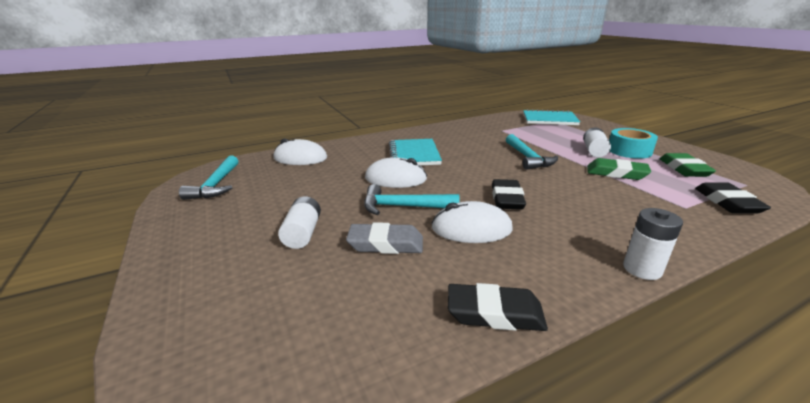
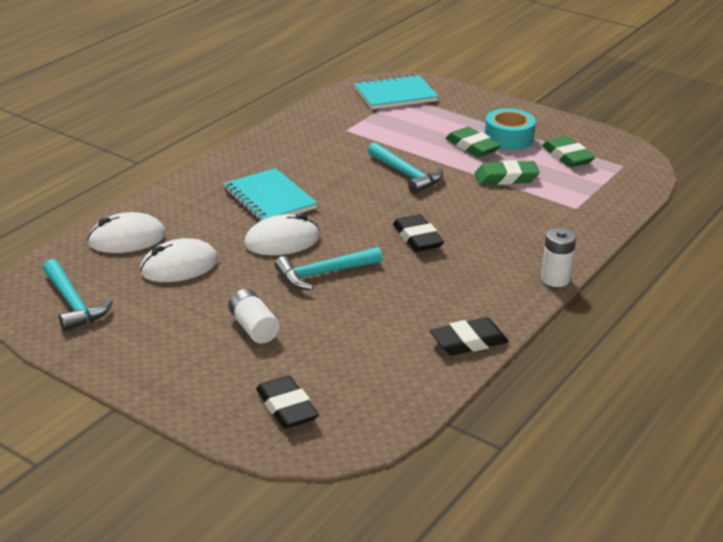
camera: 30 degrees left, 5 degrees up
(385, 244) = (343, 315): grey eraser -> none
(471, 228) = (406, 280): white mouse -> white mouse (179, 266)
(594, 151) = (472, 147): white battery -> green eraser
(727, 202) = (608, 193): black eraser -> black eraser (286, 408)

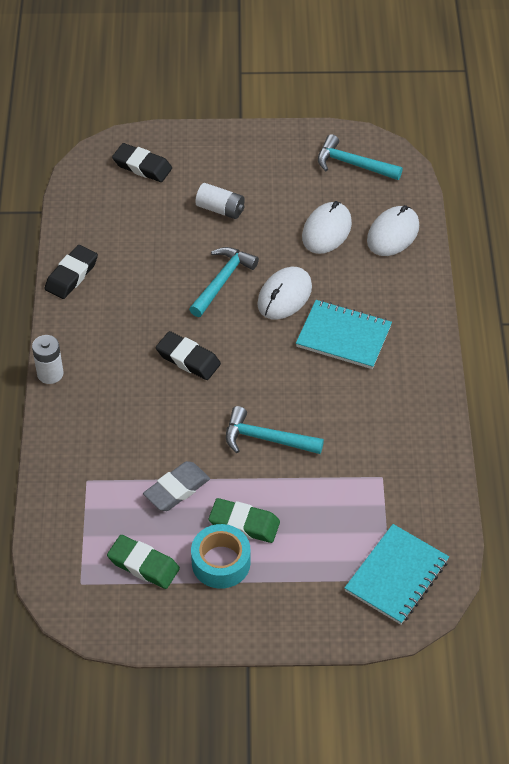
camera: 145 degrees right, 20 degrees up
(506, 178) = (177, 489): green eraser -> grey eraser

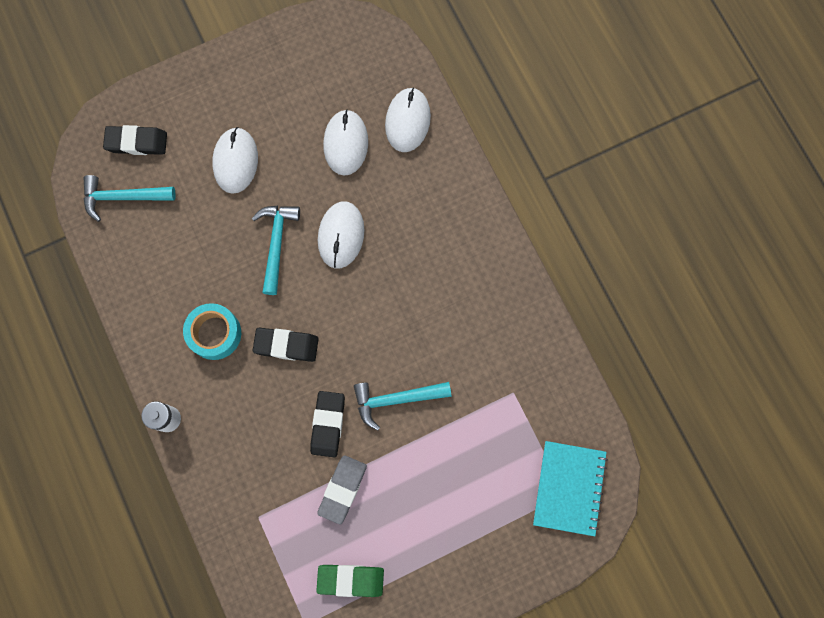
camera: 25 degrees left, 25 degrees up
(71, 275) = (132, 300): black eraser -> black eraser (328, 424)
(220, 209) = (235, 161): white battery -> white mouse
(221, 562) = (416, 545): turquoise tape -> turquoise tape (215, 333)
(244, 524) = (417, 497): green eraser -> none
(343, 336) = (414, 257): turquoise notebook -> none
(352, 164) = (335, 54): turquoise hammer -> turquoise hammer (123, 197)

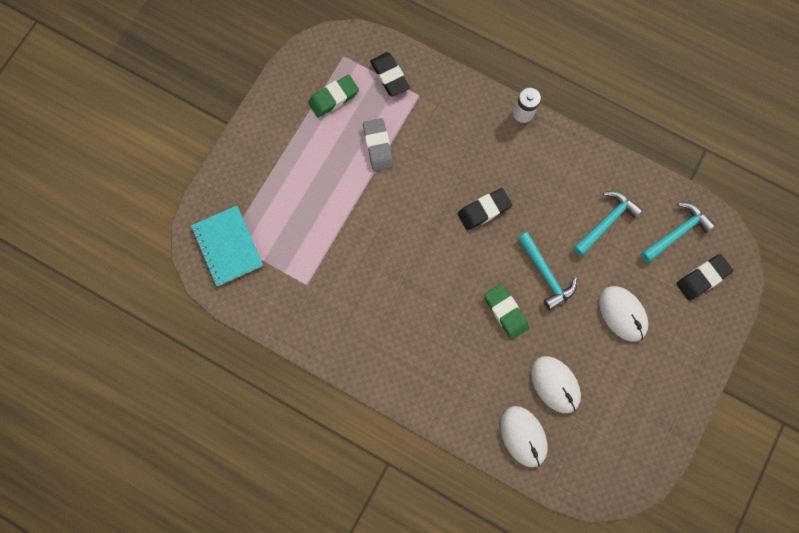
camera: 145 degrees right, 0 degrees up
(215, 333) = (537, 185): turquoise tape -> none
(328, 424) = (417, 179): black eraser -> black eraser (389, 76)
(341, 235) = (505, 312): white mouse -> green eraser
(395, 399) = (384, 225): turquoise hammer -> turquoise hammer (606, 221)

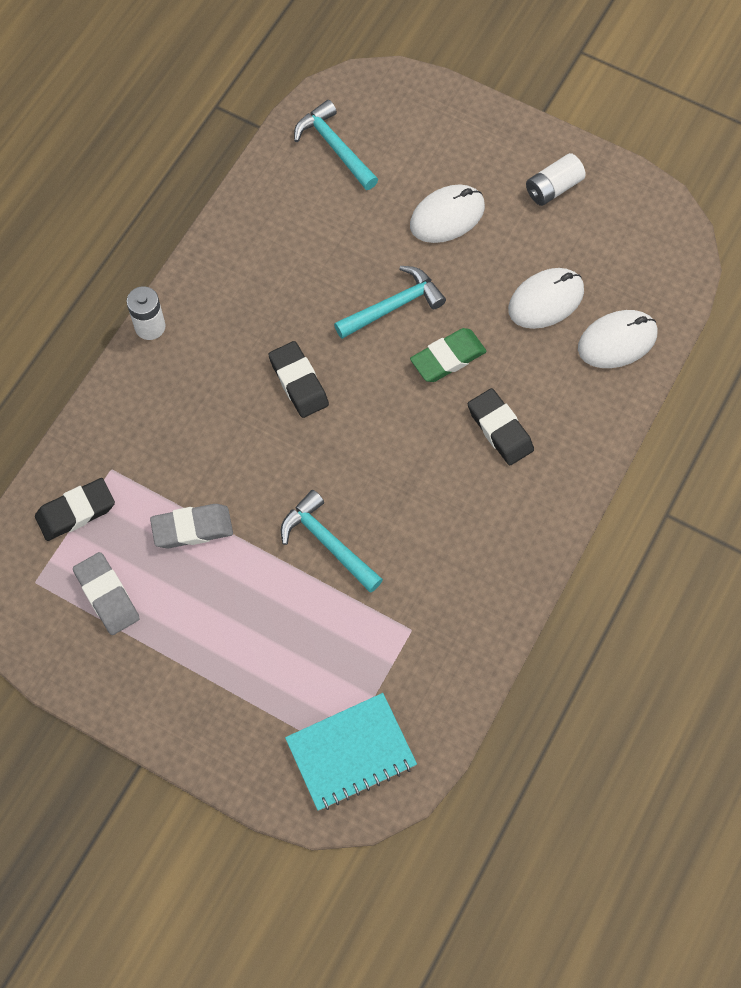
camera: 90 degrees left, 10 degrees down
(333, 98) = (107, 595): green eraser -> grey eraser
(606, 221) = (318, 228): turquoise hammer -> turquoise hammer (327, 542)
(653, 394) = (553, 188): none -> white battery
(702, 278) = (397, 122): black eraser -> black eraser (500, 429)

